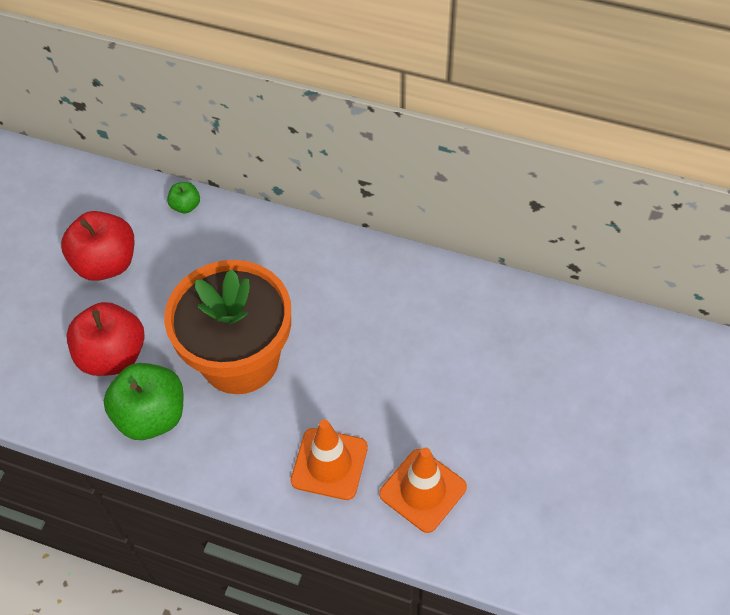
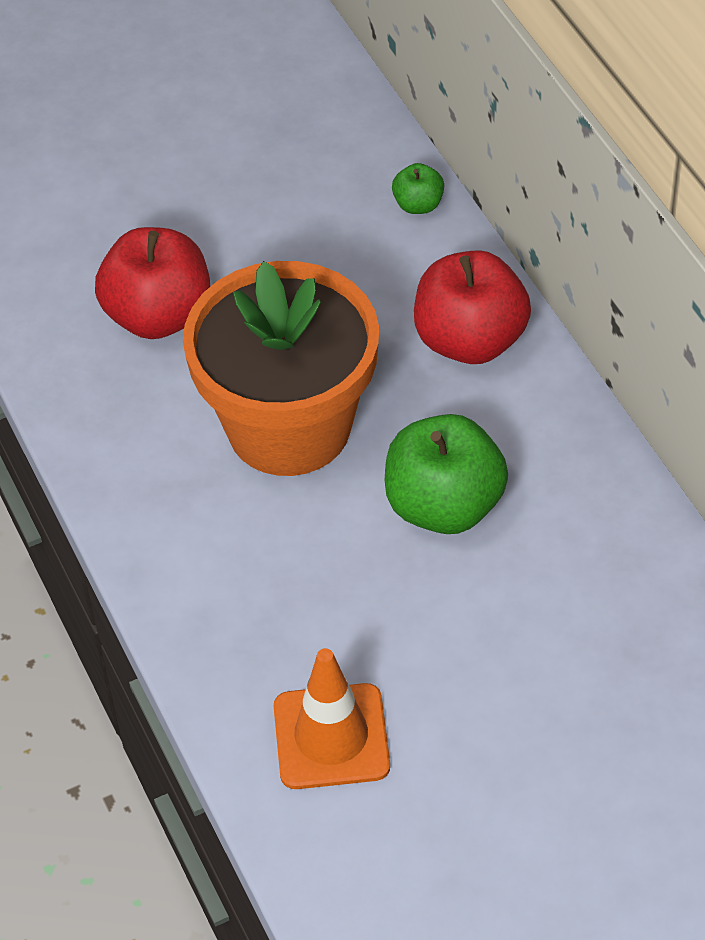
camera: 45 degrees right, 5 degrees down
(106, 263) = (259, 207): red apple -> red apple (470, 340)
(152, 416) = (130, 412): green apple -> green apple (444, 506)
(329, 464) = (260, 620): orange traffic cone -> none

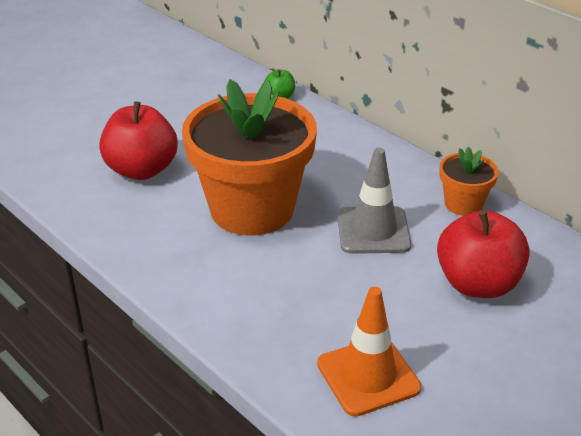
camera: 20 degrees left, 15 degrees down
(444, 506) = (373, 230): green apple -> grey traffic cone
(470, 340) = (343, 150): red apple -> red apple (477, 284)
(600, 487) = (463, 204): none -> orange flower pot

